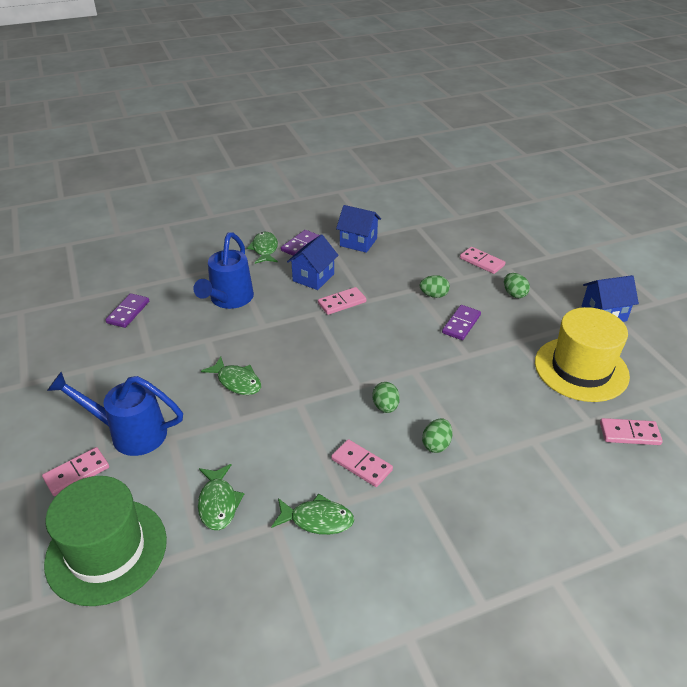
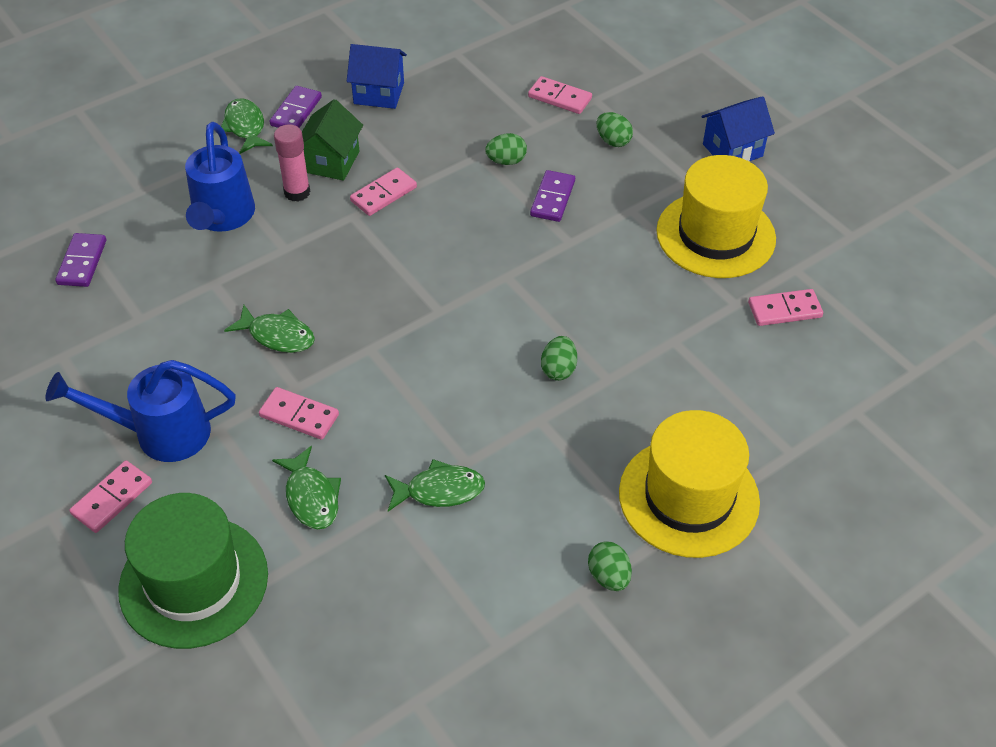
camera: 15 degrees left, 10 degrees up
(284, 292) = (297, 192): none -> pink glue stick
(313, 277) = (331, 161): blue house -> green house
(361, 464) = (474, 413): pink domino -> pink domino (299, 415)
(385, 407) = (483, 332): green egg -> green egg (608, 576)
(522, 571) = (688, 497): none -> yellow hat

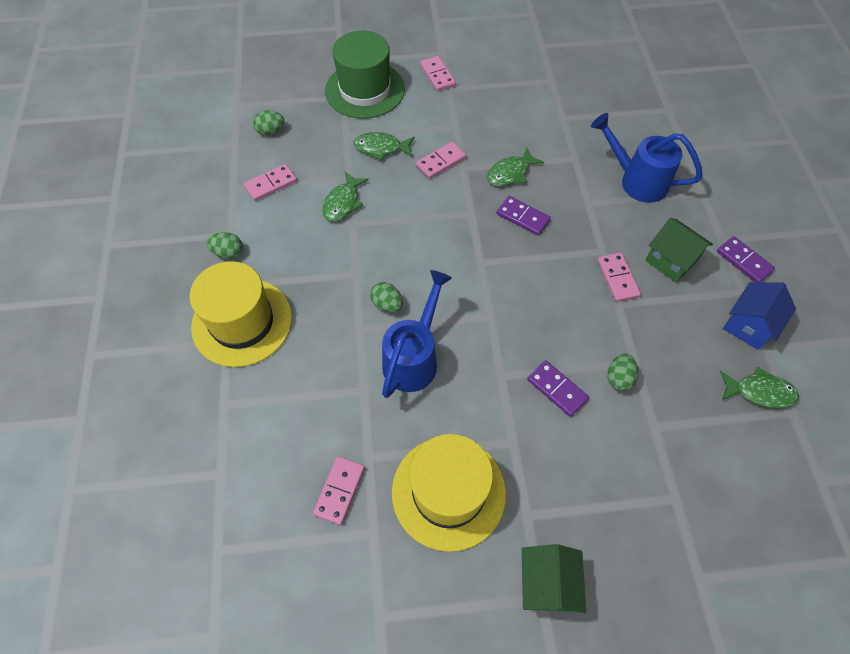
camera: 120 degrees right, 10 degrees up
(82, 262) = (627, 106): purple domino -> purple domino (522, 217)
(161, 433) = (468, 103): blue watering can -> blue watering can (414, 358)
(245, 127) = (735, 224): green fish -> green fish (759, 392)
(297, 192) = (644, 228): pink glue stick -> none
(559, 98) = (690, 467): pink domino -> pink domino (270, 184)
(613, 141) = (608, 479): green egg -> green egg (270, 131)
(732, 150) = (546, 584): blue house -> green house

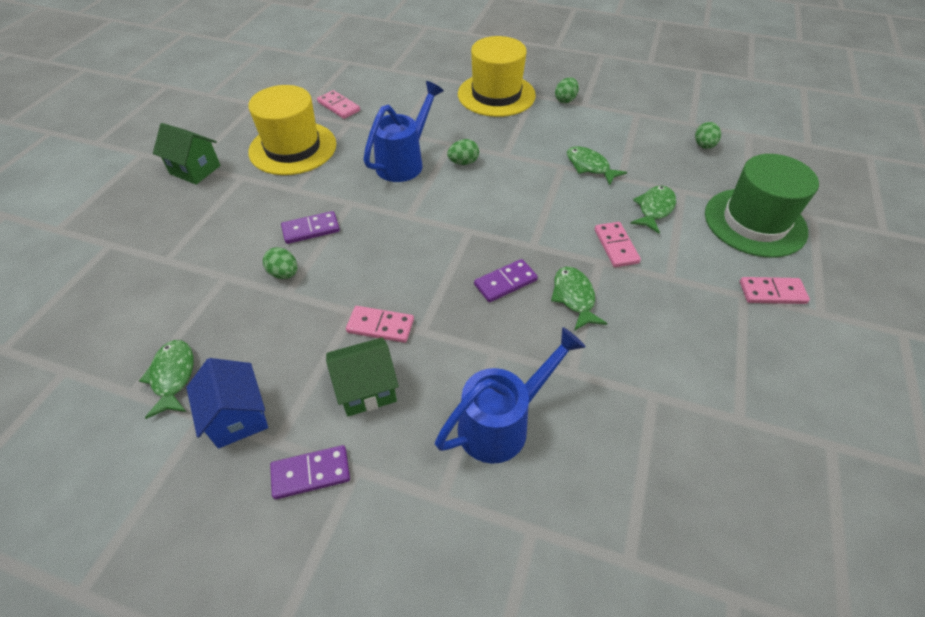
camera: 115 degrees right, 10 degrees down
(270, 184) = (632, 133): pink domino -> none
(414, 358) = (404, 162): blue watering can -> blue watering can turned 105 degrees counterclockwise
(759, 392) = (173, 376): green fish -> green fish turned 135 degrees clockwise

